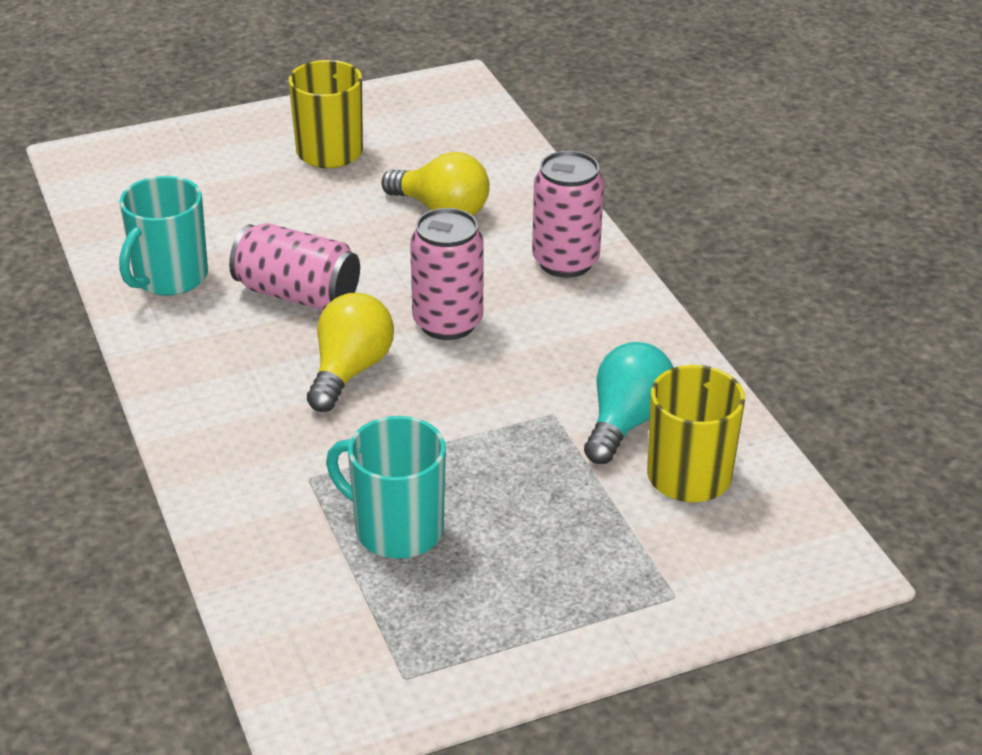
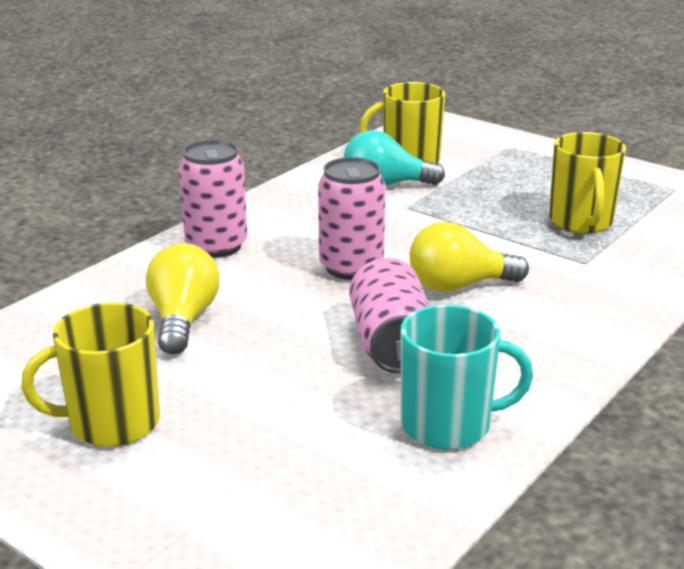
camera: 120 degrees left, 10 degrees down
(396, 529) = (581, 222): turquoise mug -> yellow mug

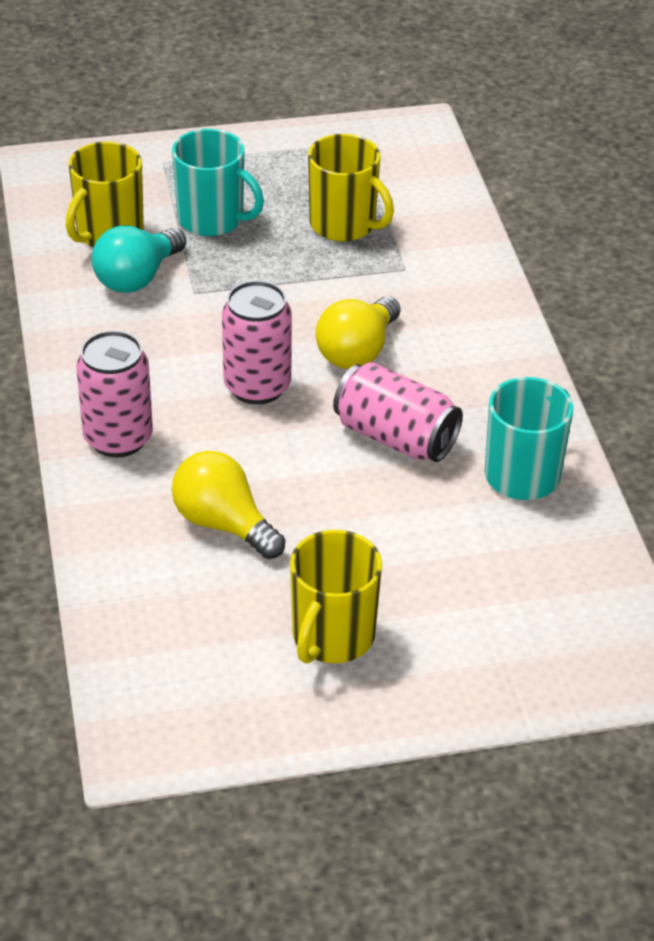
camera: 50 degrees left, 15 degrees up
(489, 181) = (212, 219): none -> turquoise mug

